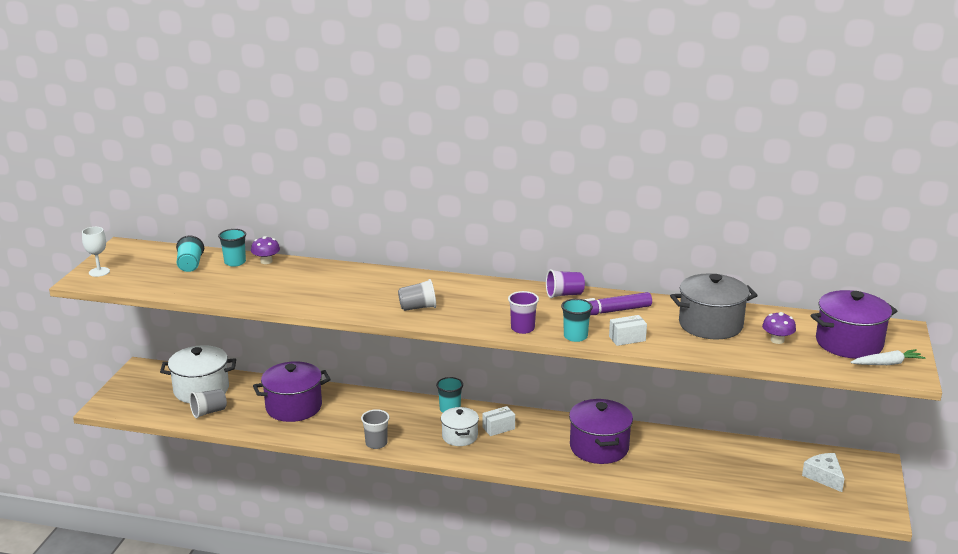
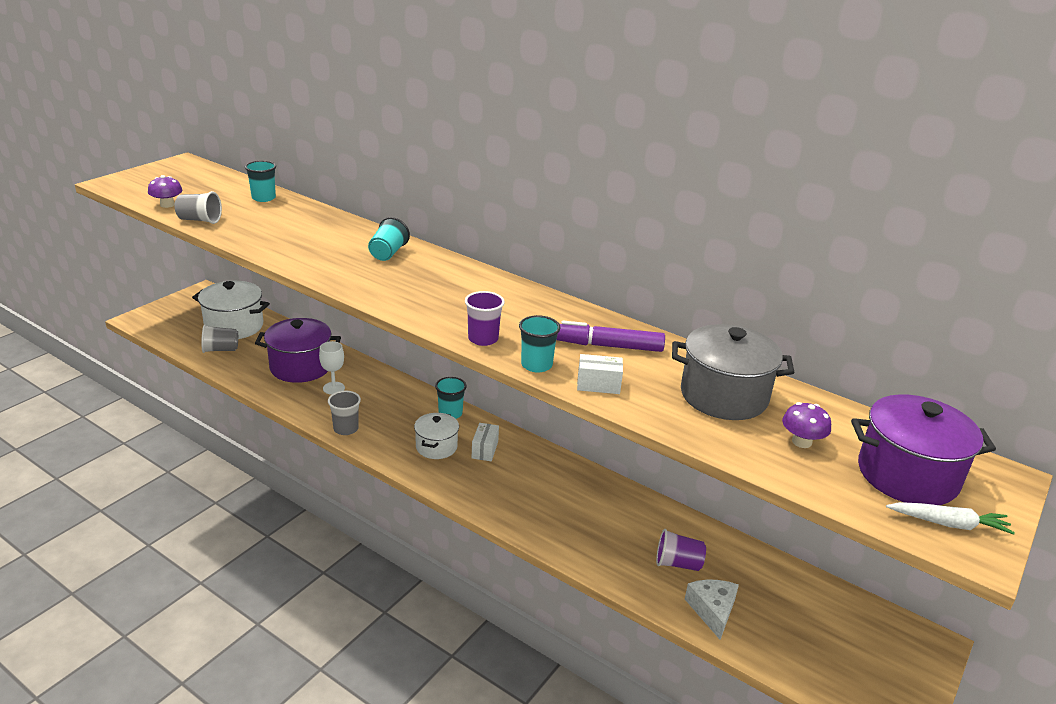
camera: 20 degrees right, 5 degrees up
(99, 272) = (134, 179): white goblet -> white goblet (333, 388)
(190, 265) = (220, 191): turquoise cup -> turquoise cup (388, 253)
(266, 261) = (293, 204): purple mushroom -> purple mushroom (167, 205)
(418, 307) = (391, 286): grey cup -> grey cup (200, 220)
(498, 428) = (485, 450): white box -> white box turned 75 degrees counterclockwise
(564, 295) = (570, 312): purple cup -> purple cup (677, 563)
(599, 447) = (580, 507): purple pot -> none
(824, 477) = (844, 639): white cheese -> white cheese (712, 610)

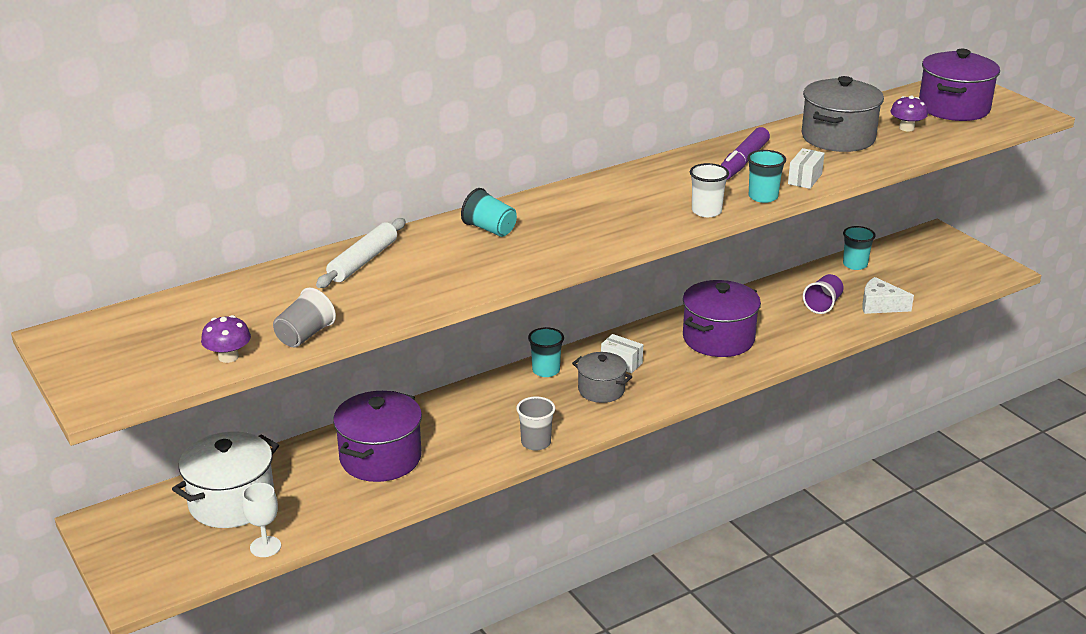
camera: 65 degrees left, 0 degrees up
(220, 350) = (289, 519): grey cup -> none
(263, 198) = (262, 286): turquoise cup -> turquoise cup (855, 265)
(313, 220) = (363, 261): none -> white rolling pin
(333, 388) = (446, 439): white goblet -> white goblet (265, 547)
(436, 447) = (601, 390): white pot -> grey pot
(483, 339) = (706, 211): purple cup -> white cup
(560, 500) = (718, 339): none -> purple pot
(948, 524) = (1006, 112): white carrot -> none

